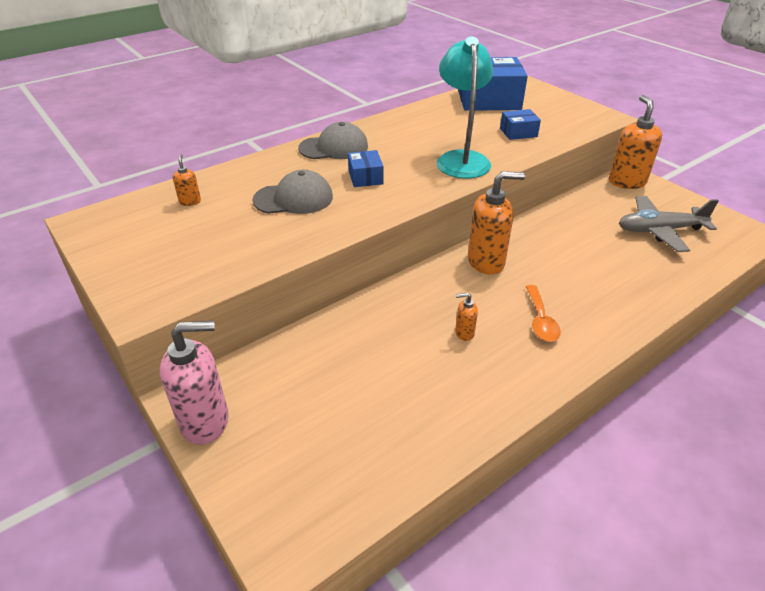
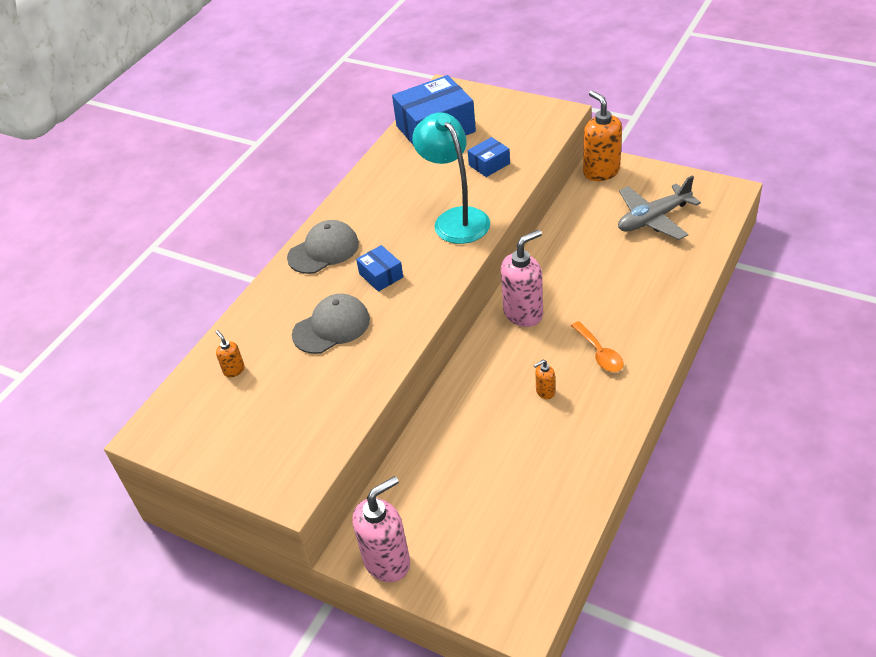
camera: 20 degrees left, 5 degrees up
(486, 262) = (523, 313): orange soap dispenser -> pink soap dispenser

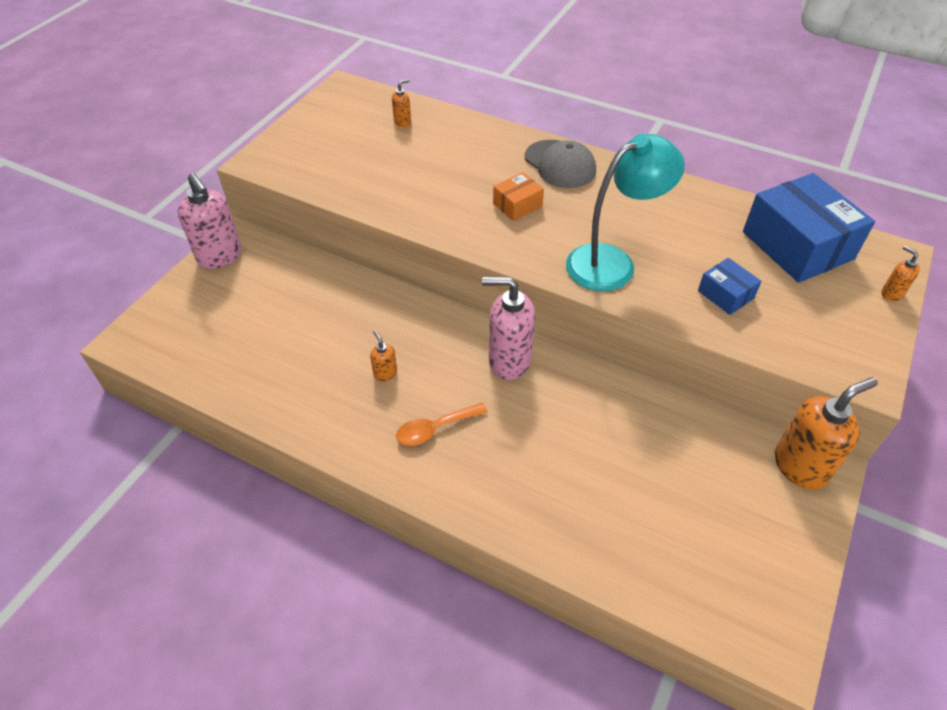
camera: 85 degrees right, 5 degrees up
(331, 327) = (446, 175): grey cap -> none
(381, 275) = (517, 205): blue box -> orange box
(484, 95) = (891, 293): none -> orange soap dispenser
(523, 313) = (509, 361): pink soap dispenser -> pink soap dispenser turned 135 degrees clockwise
(653, 219) = (694, 521): grey plane -> none

